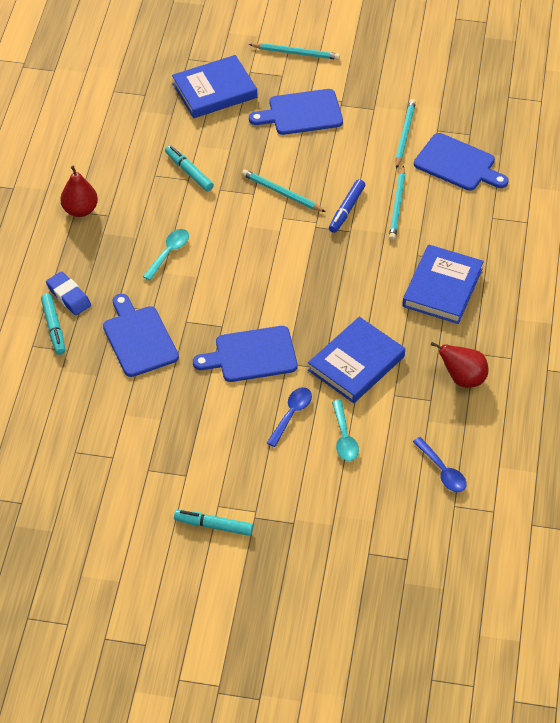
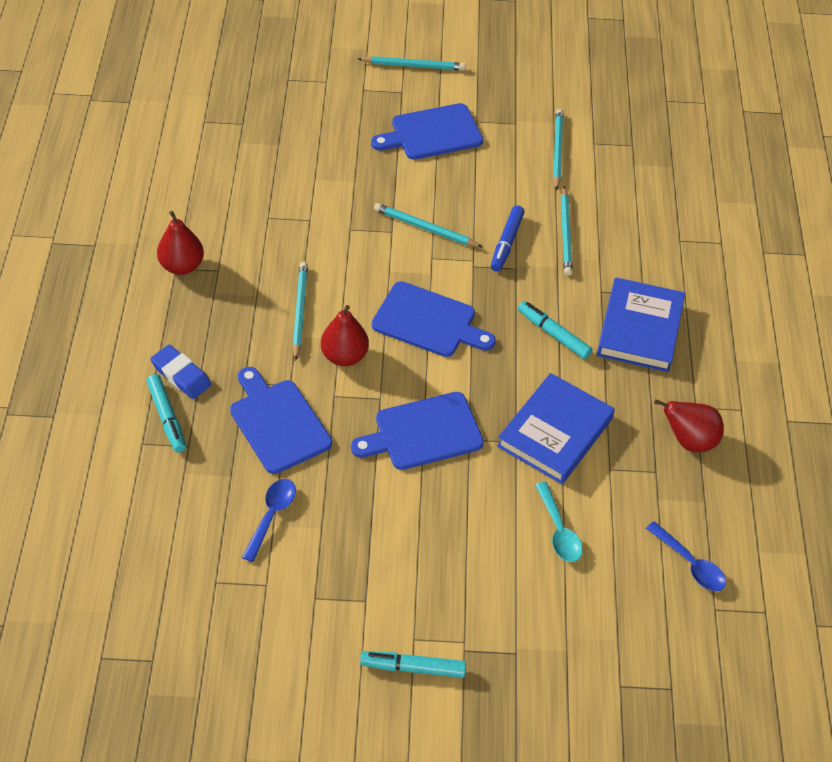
camera: 10 degrees left, 0 degrees up
(169, 253) = (299, 311): turquoise spoon -> turquoise pencil
(189, 172) = (309, 211): turquoise marker -> turquoise marker (553, 334)
(199, 291) = (344, 356): none -> red pear
(214, 90) = (325, 114): blue book -> none
(291, 414) = (487, 506): blue spoon -> blue spoon (271, 516)
(458, 164) = (626, 180): blue cutting board -> blue cutting board (428, 321)

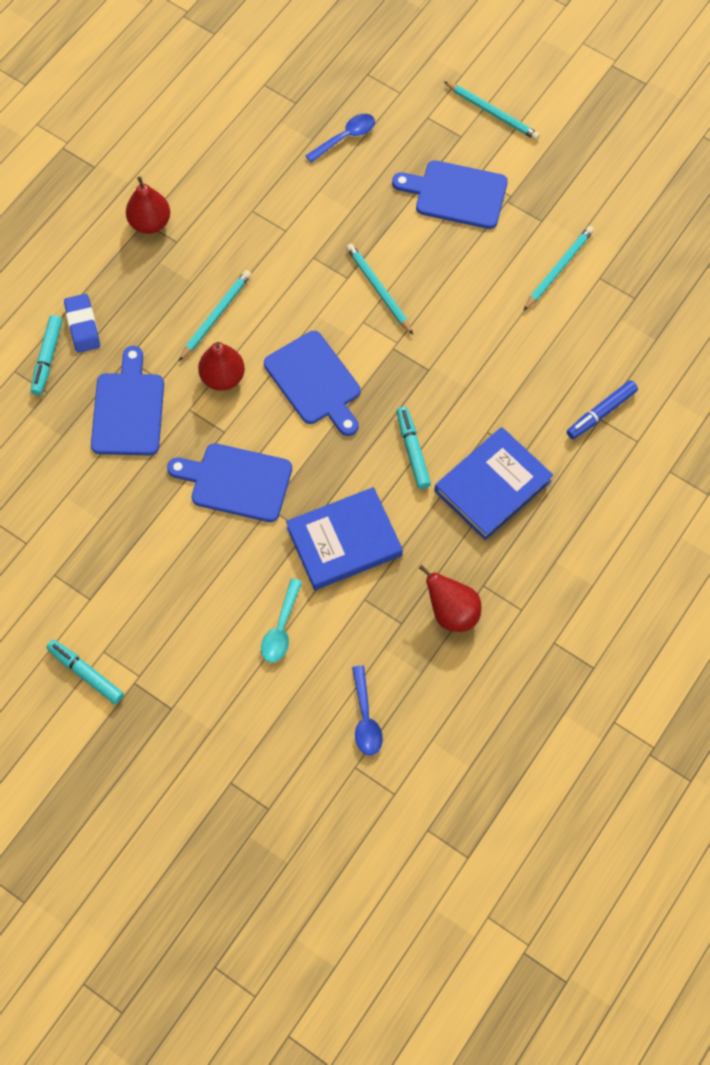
camera: 35 degrees right, 15 degrees up
(271, 516) = (68, 488): blue spoon -> blue spoon (345, 137)
(506, 243) = (439, 340): blue marker -> blue marker (601, 413)
(566, 234) = (499, 358): turquoise pencil -> none

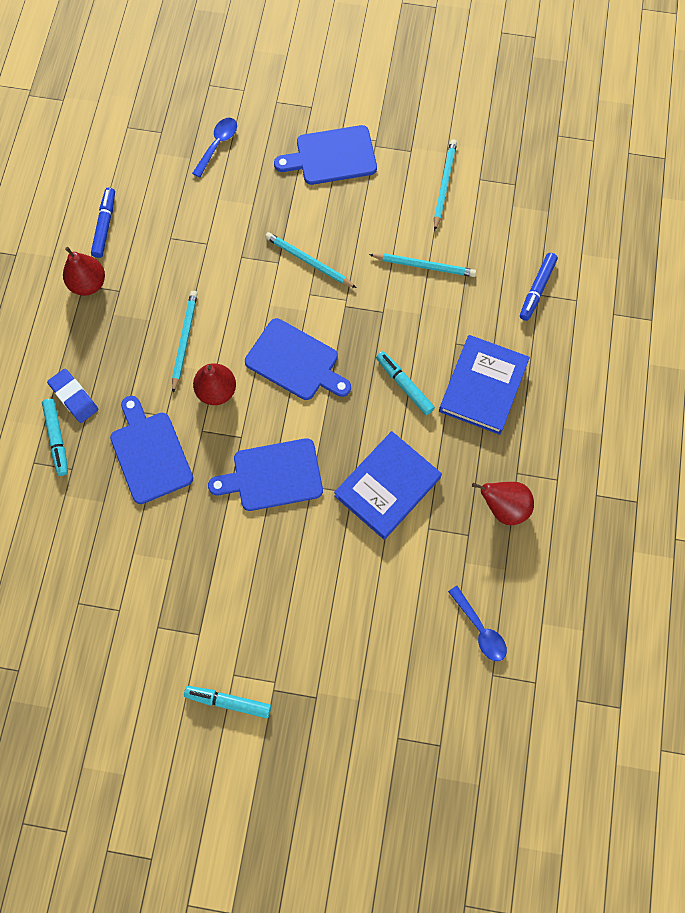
camera: 25 degrees left, 5 degrees up
(194, 173) = (105, 226): none -> blue marker
(281, 628) = (373, 584): turquoise spoon -> none
(492, 112) = (327, 77): turquoise pencil -> turquoise pencil (424, 266)

